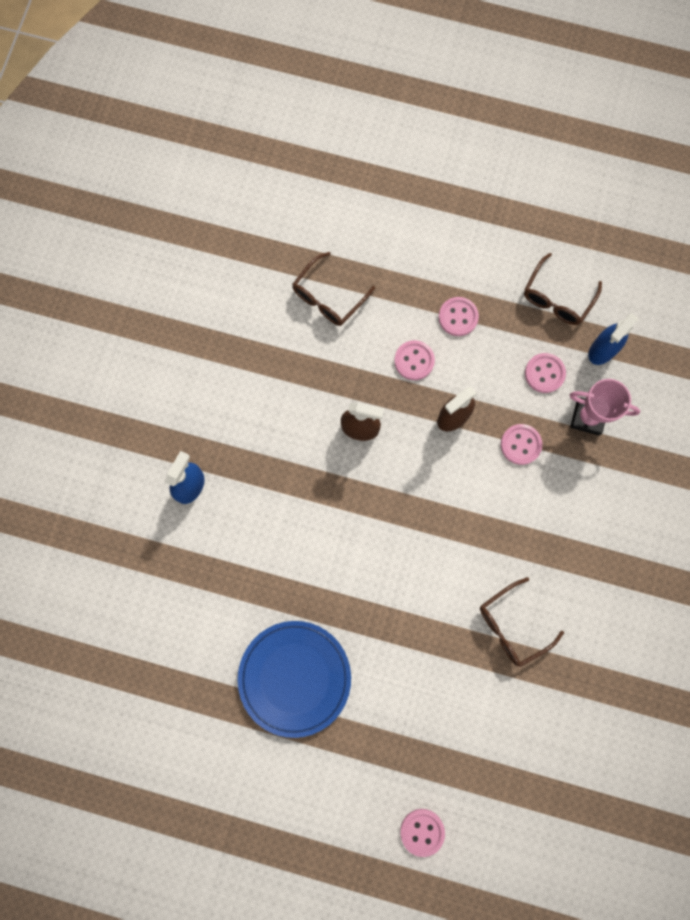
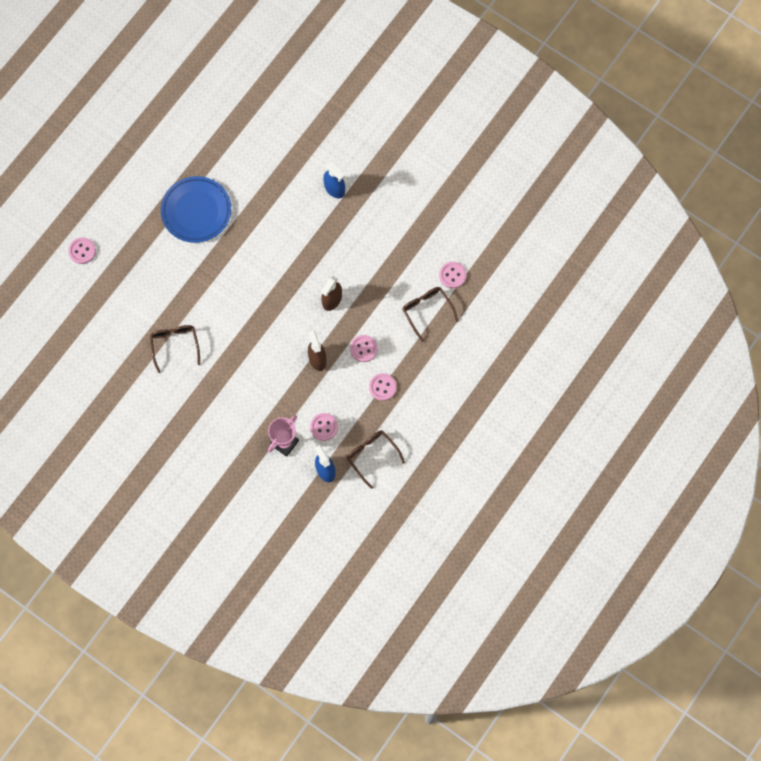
camera: 110 degrees right, 5 degrees down
(520, 444) = (283, 394): pink button -> pink button (452, 275)

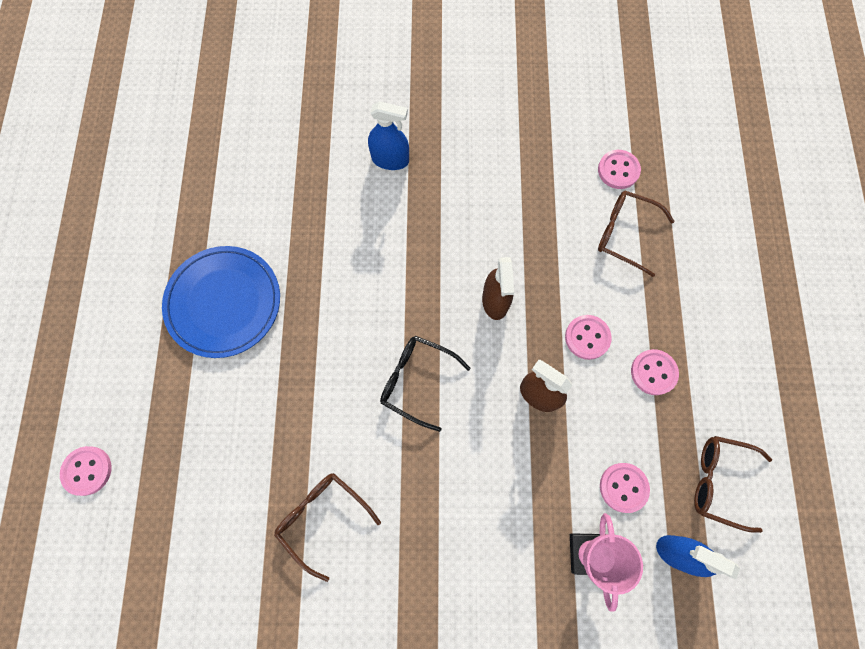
camera: 35 degrees left, 0 degrees up
(263, 312) = (416, 381): none -> black glasses

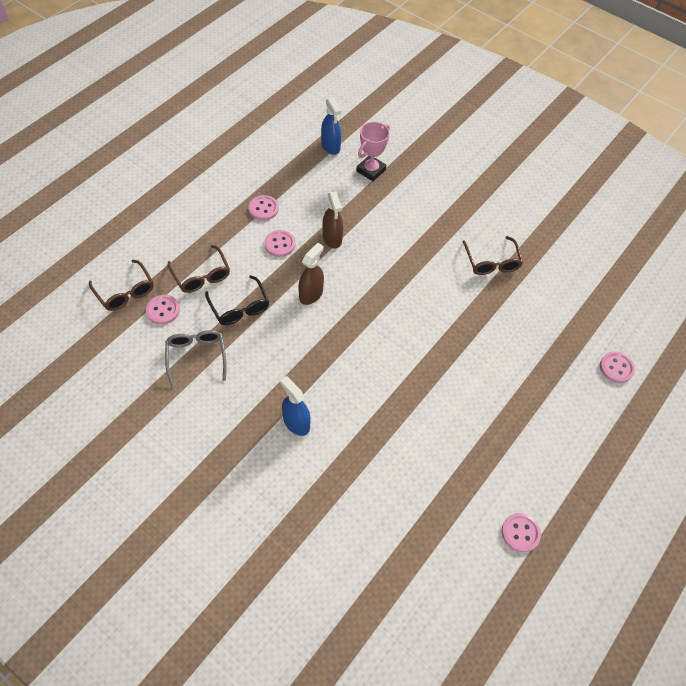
camera: 145 degrees left, 15 degrees down
(224, 303) = (478, 406): blue plate -> none
(416, 381) = (392, 287): black glasses -> black glasses (239, 307)
(538, 151) = (196, 356): none -> grey glasses
(623, 487) = (329, 180): pink button -> pink button (520, 533)
(720, 481) = (282, 154): brown glasses -> brown glasses (125, 292)

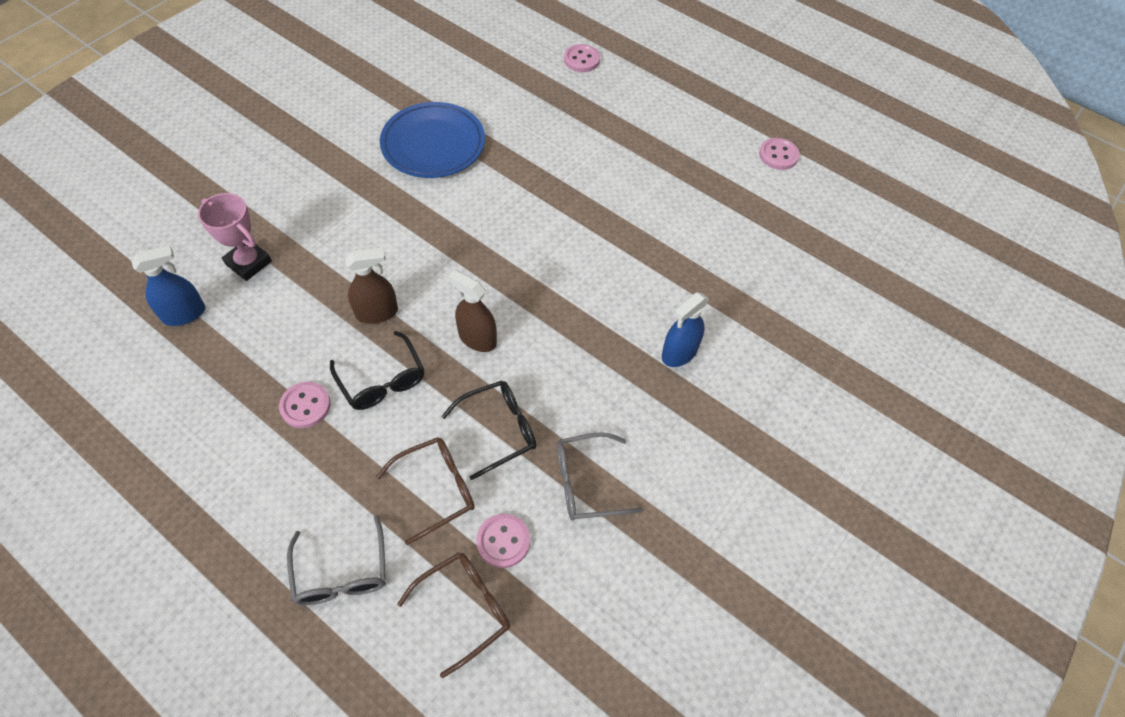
camera: 90 degrees left, 0 degrees up
(156, 234) = (341, 573): none -> grey glasses
(280, 244) = (382, 380): pink button -> black glasses
(491, 262) = (433, 144): brown glasses -> blue plate

